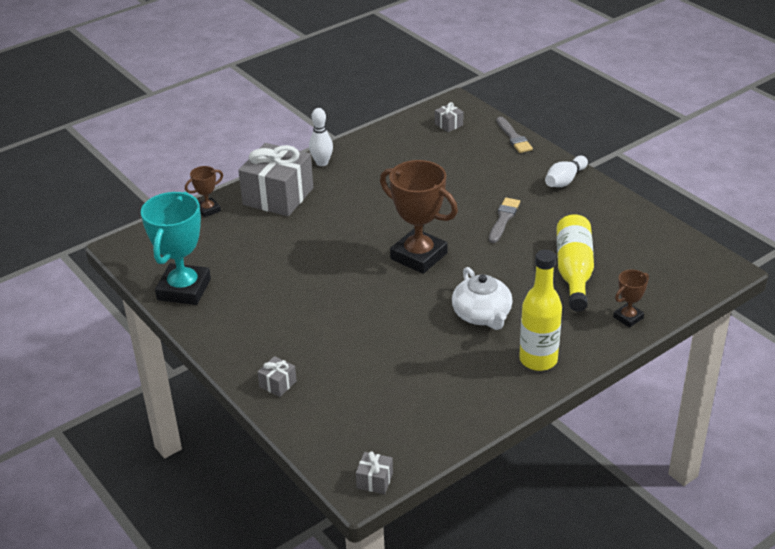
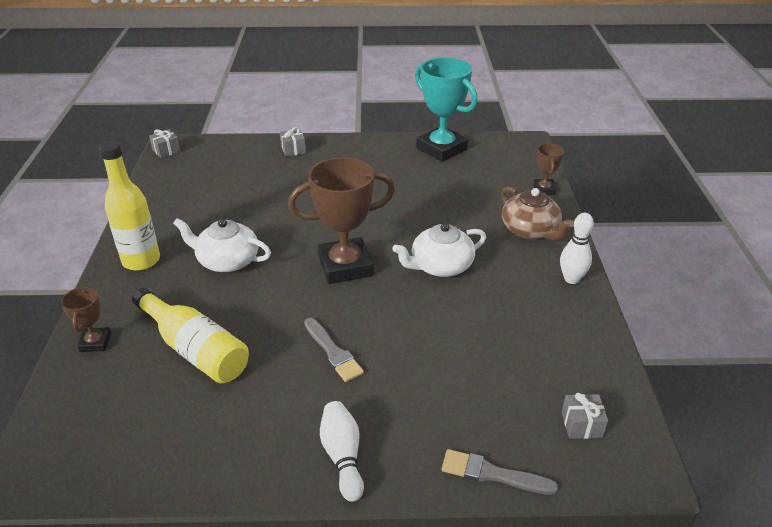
camera: 125 degrees right, 0 degrees up
(278, 196) = (530, 230): grey gift -> brown teapot
(368, 216) = (440, 266): none -> white teapot

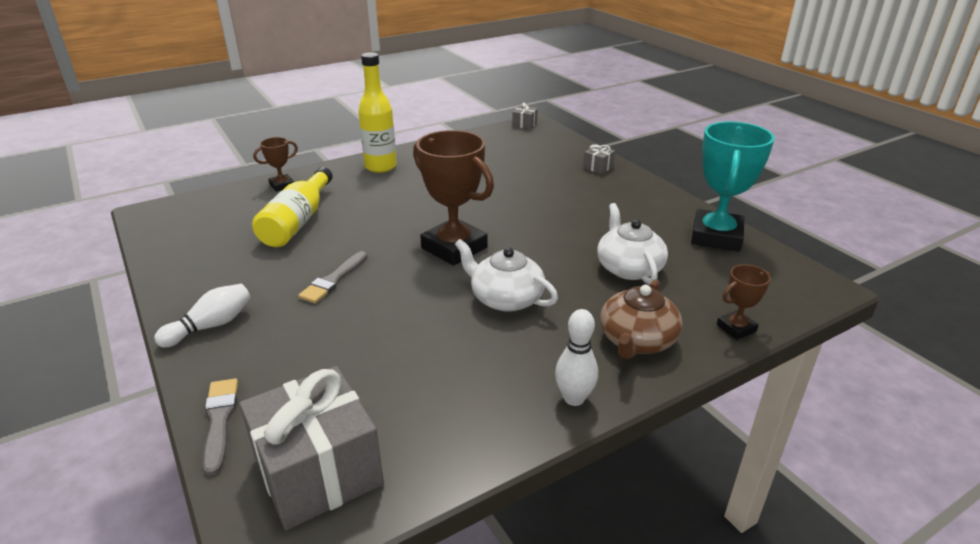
camera: 60 degrees right, 5 degrees down
(227, 261) = (411, 196): white teapot -> white teapot (628, 268)
(581, 424) = (318, 471): grey gift -> grey gift, size x2.38

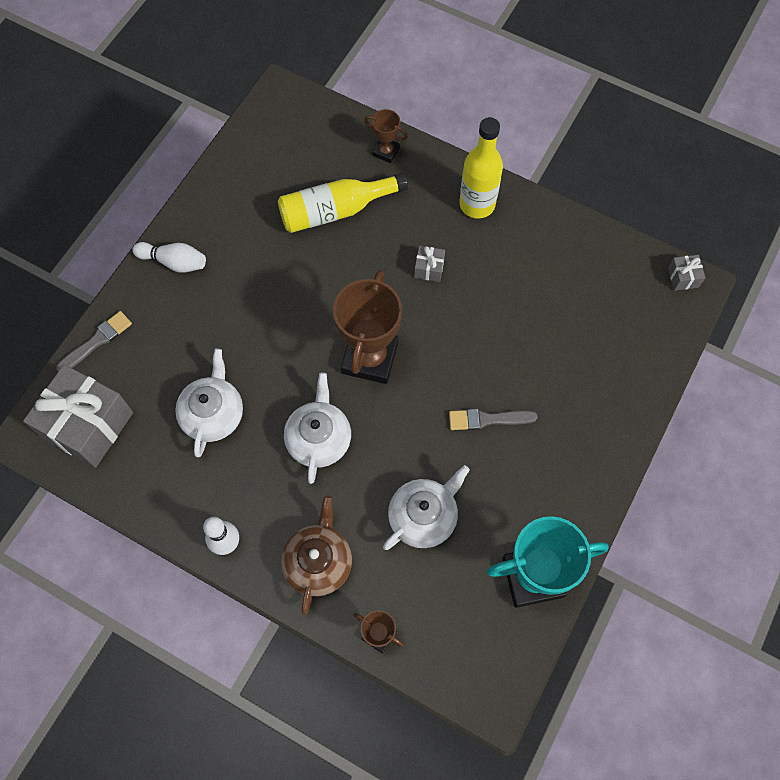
camera: 60 degrees right, 35 degrees up
(333, 280) = (270, 299): grey brush -> grey brush (487, 419)
(413, 357) = (213, 414): none -> white teapot
(598, 167) = (619, 406): grey gift -> grey gift (429, 268)
(637, 340) = (318, 562): brown teapot -> brown teapot turned 105 degrees clockwise

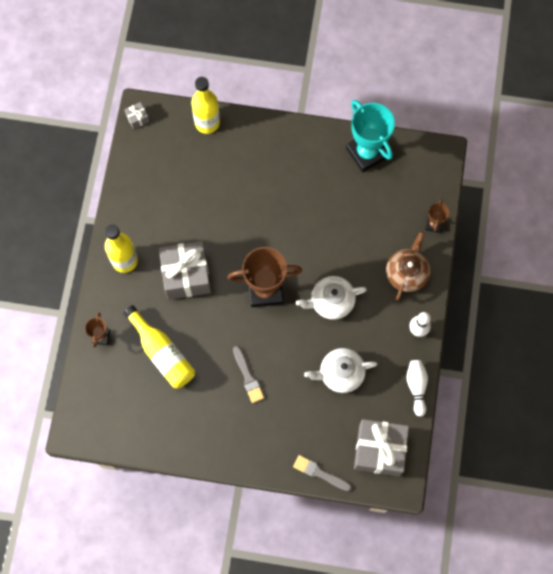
camera: 110 degrees left, 5 degrees up
(174, 262) = (242, 448): white bowling pin -> white bowling pin (416, 387)
(318, 562) = (407, 273): brown teapot -> brown teapot turned 120 degrees clockwise
(423, 516) = (355, 223): white teapot -> none
(429, 268) = (186, 275): grey gift -> grey gift, size x2.38
(487, 419) = (280, 206): grey brush -> grey brush (248, 377)
(651, 364) = (207, 123): none -> yellow bottle

